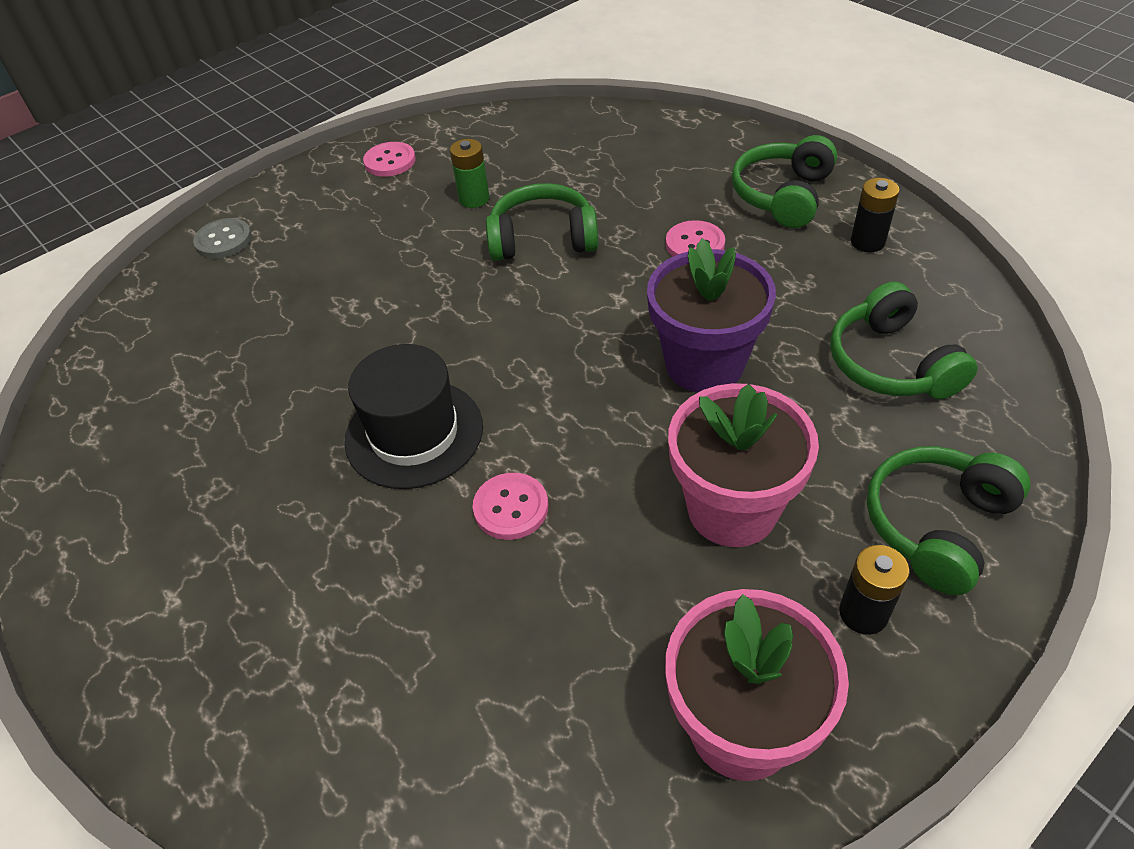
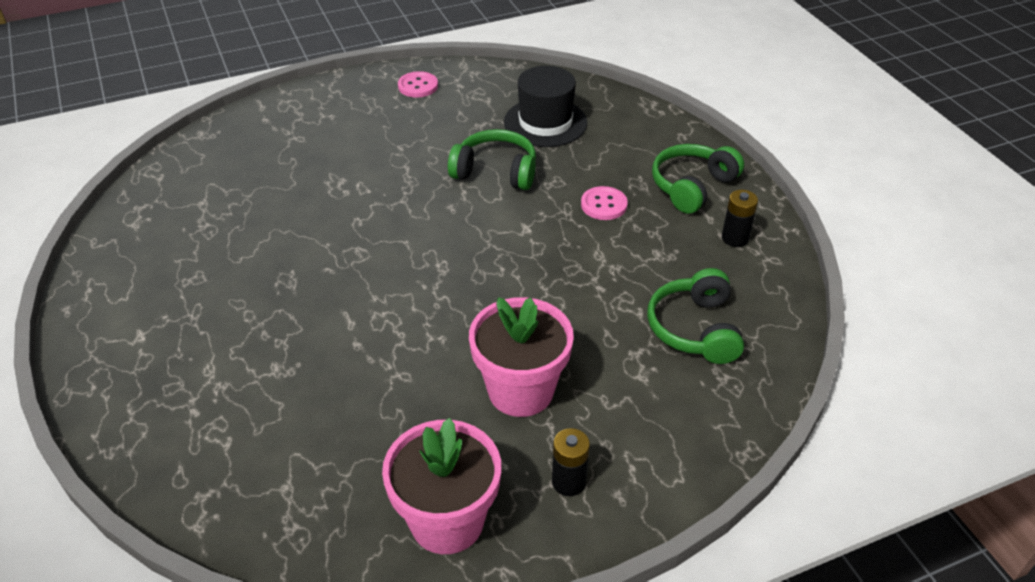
camera: 15 degrees right, 5 degrees down
(223, 240) = (277, 114): grey button -> none
(414, 433) = (337, 279): black hat -> black hat (545, 122)
(474, 199) = (463, 129): green battery -> none
(511, 508) = (375, 345): pink button -> none
(704, 364) = (559, 291): purple flower pot -> none
(936, 525) = (656, 444): green headphones -> none

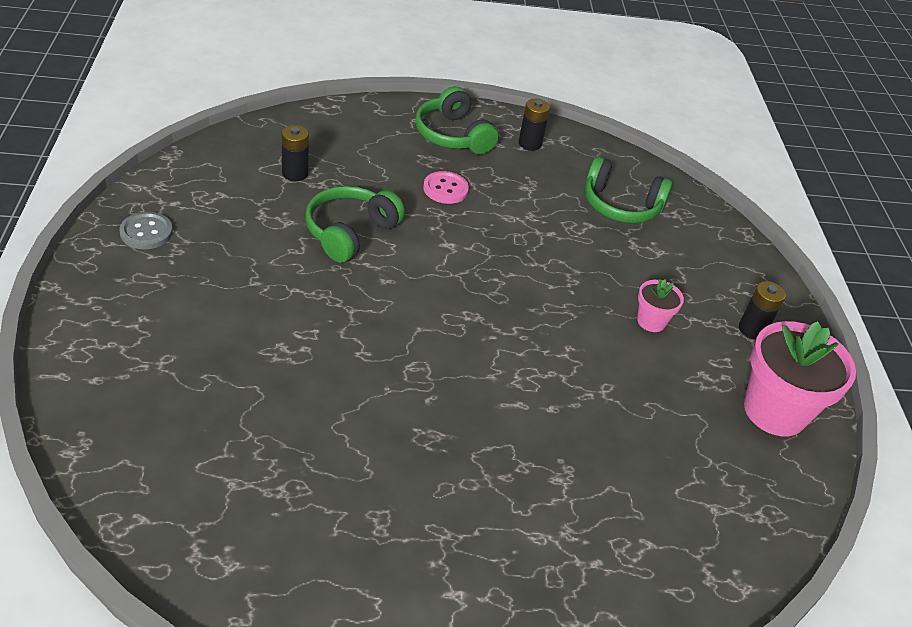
camera: 75 degrees left, 0 degrees up
(418, 86) = (146, 232): pink button -> grey button
(520, 391) = (651, 321): pink flower pot -> pink flower pot, size x0.50
(545, 122) = (295, 173): black hat -> black battery

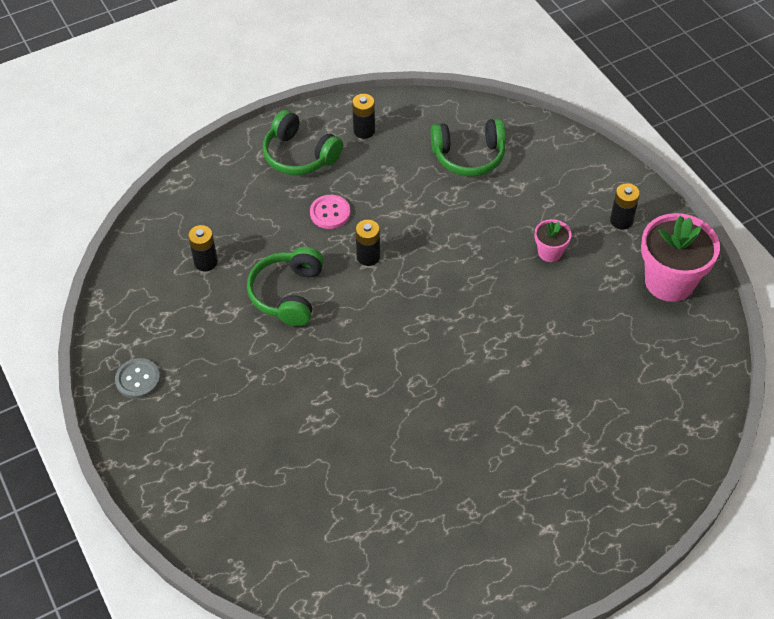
camera: 20 degrees left, 10 degrees up
(455, 239) = (368, 257): none -> black battery

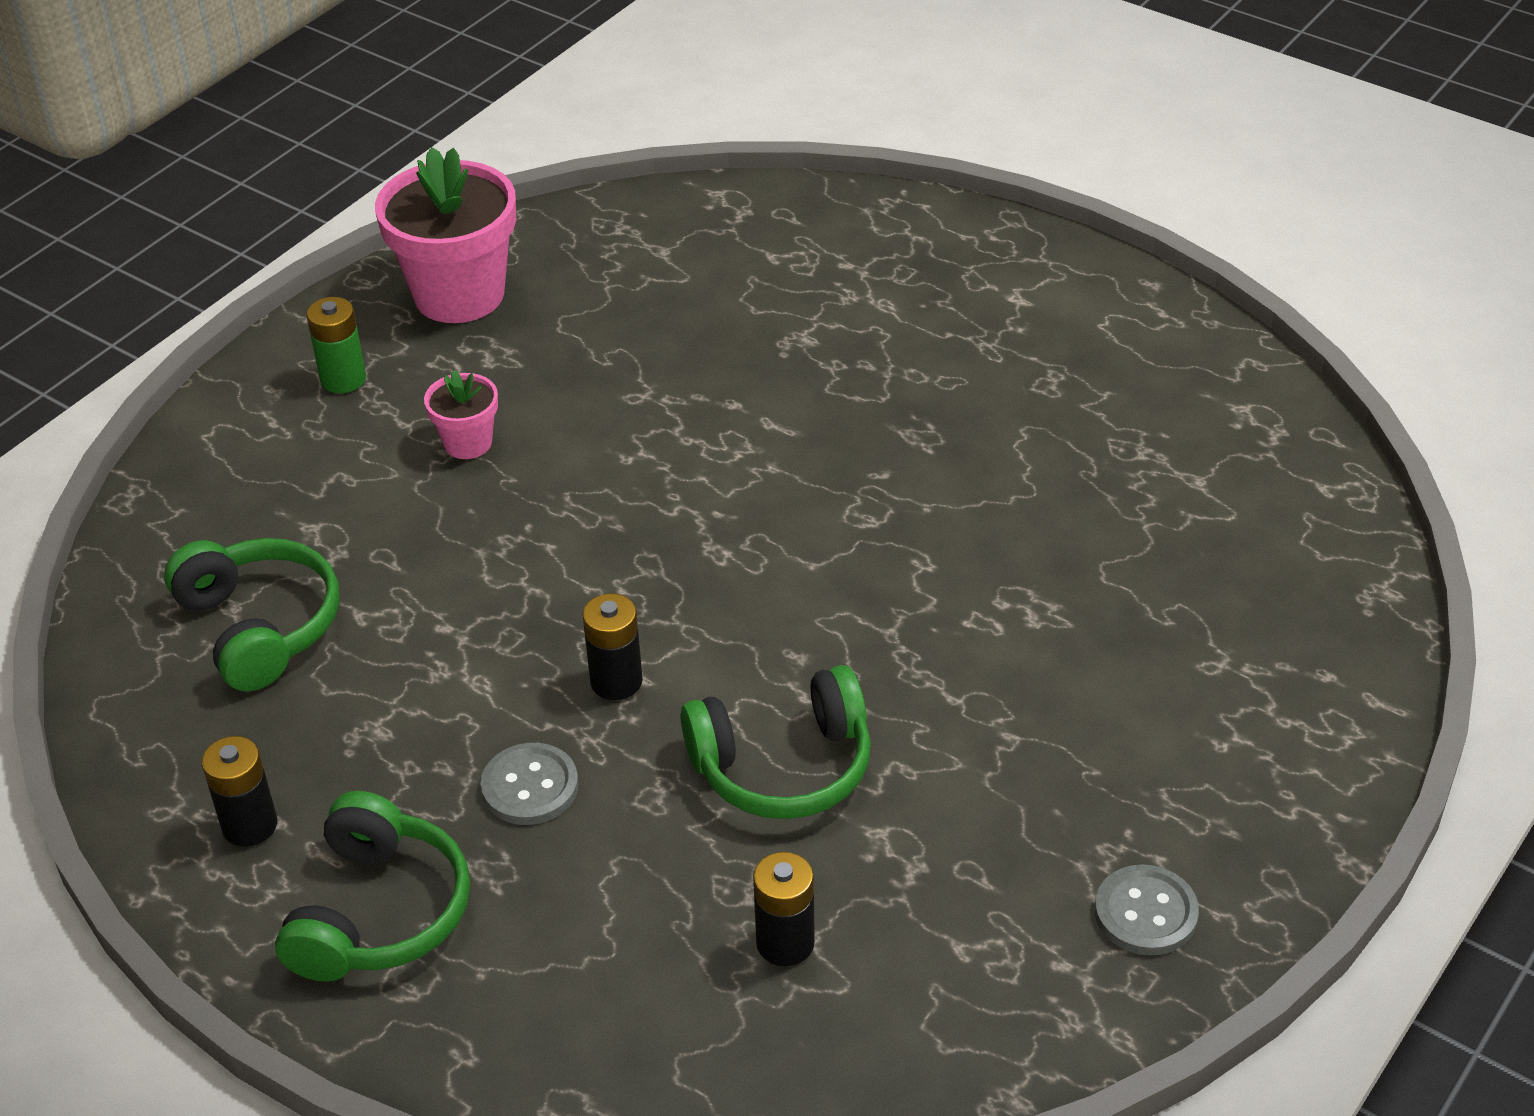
camera: 115 degrees left, 10 degrees down
(330, 213) = (530, 787): pink button -> grey button
(621, 220) = (343, 379): black battery -> green battery

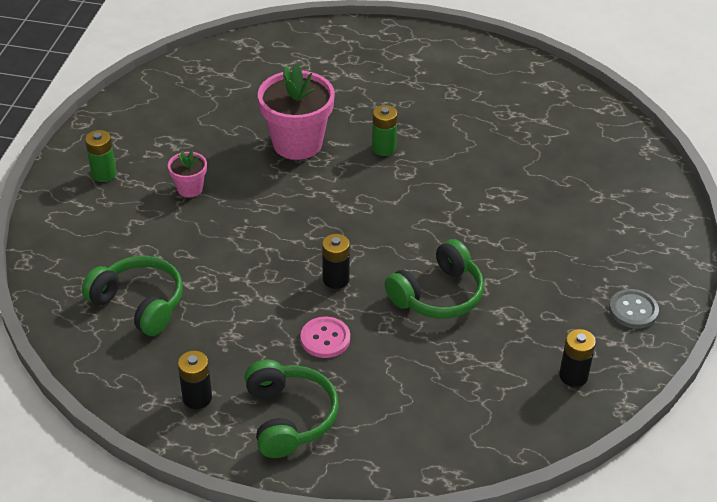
camera: 25 degrees left, 0 degrees up
(459, 294) = (138, 119): pink flower pot -> pink flower pot (297, 143)
(530, 787) = (325, 339): grey button -> pink button
(785, 943) = (487, 371): black battery -> black battery (573, 376)
(854, 457) = (384, 148): none -> green battery

